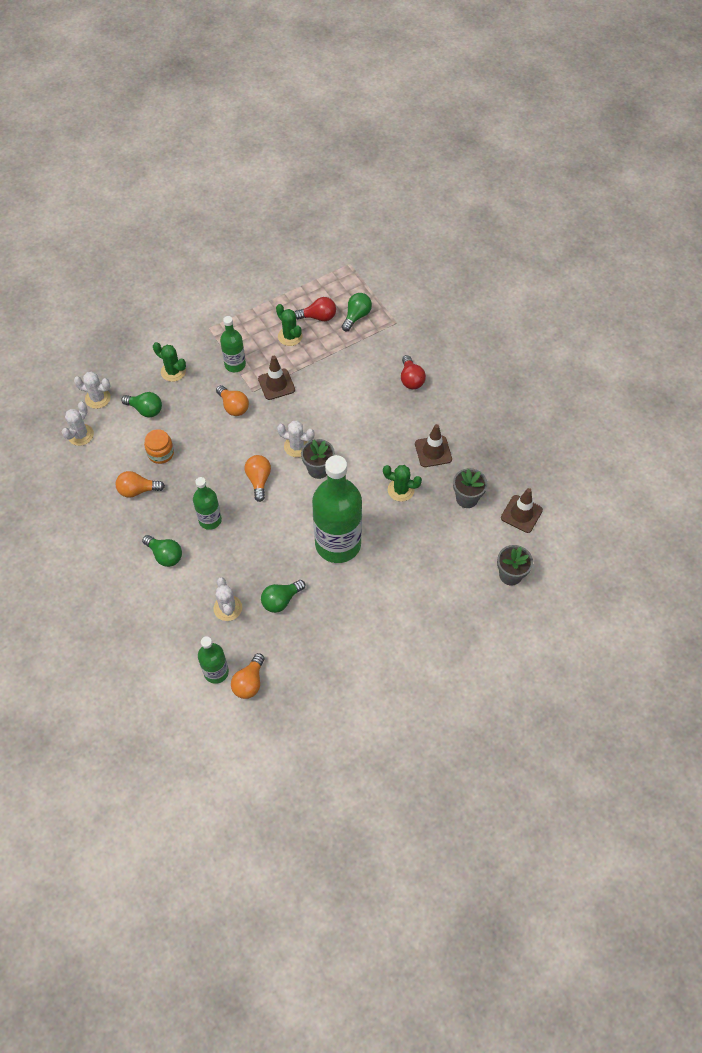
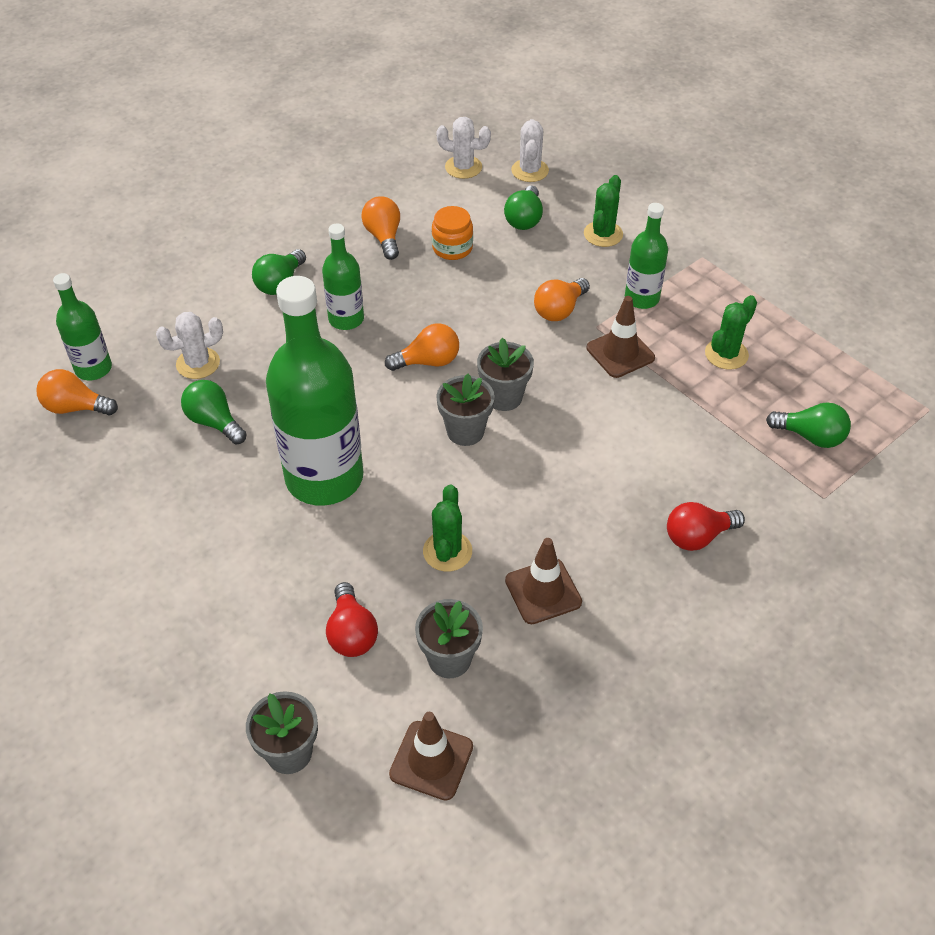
camera: 80 degrees right, 10 degrees down
(297, 446) = (504, 397): white cactus -> grey flower pot
(318, 317) = (785, 384): red light bulb -> red light bulb (351, 633)

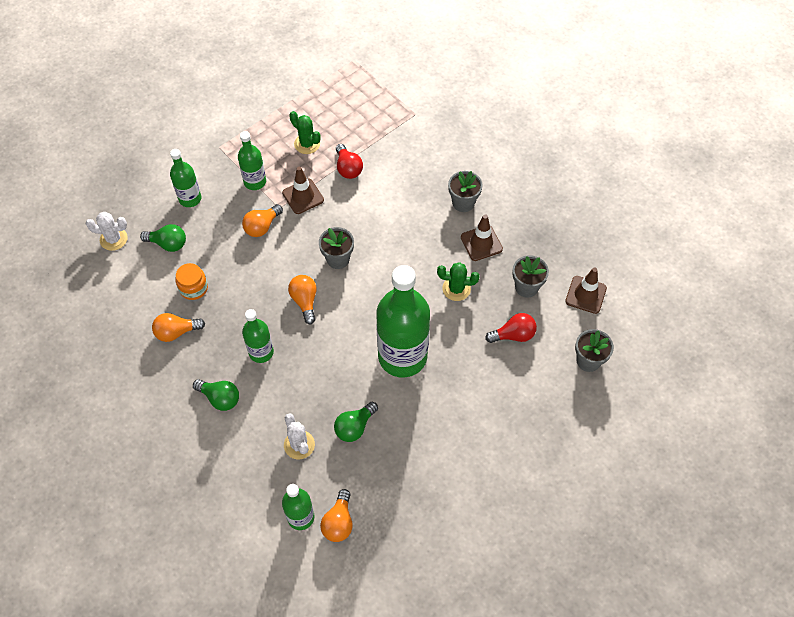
camera: 90 degrees left, 10 degrees up
(463, 167) = (102, 281): white cactus -> none
(465, 431) = (365, 280): grey flower pot -> grey flower pot (463, 203)
(559, 310) = (262, 226): orange light bulb -> orange light bulb turned 90 degrees clockwise
(603, 234) = (190, 198): green cactus -> green bottle
(698, 536) = (442, 171): red light bulb -> red light bulb (348, 168)
(810, 436) = (372, 113): green light bulb -> none

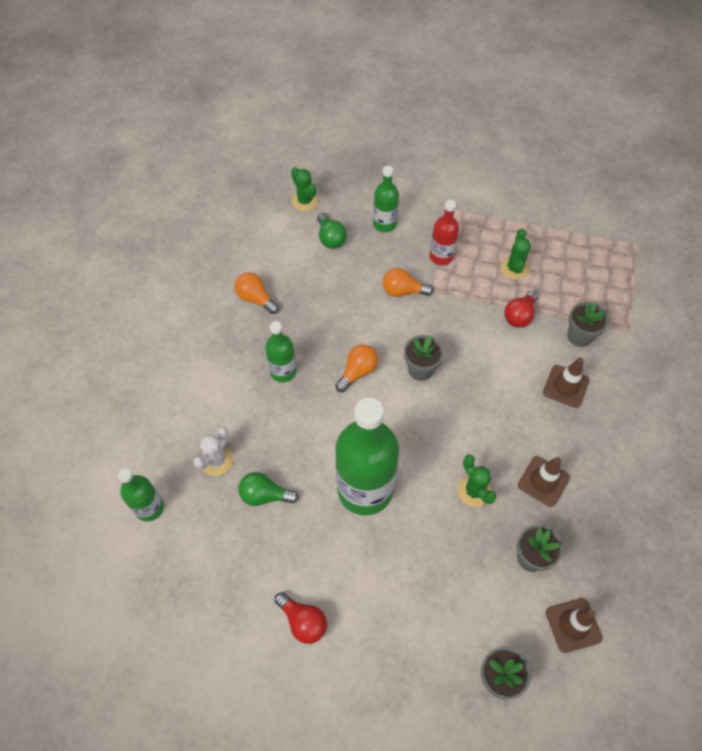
camera: 55 degrees right, 0 degrees up
(113, 239) = (305, 201): white cactus -> green cactus
(193, 288) = (304, 283): orange jar -> none
(220, 398) = (218, 370): green light bulb -> none
(255, 182) = (441, 257): green bottle -> red bottle
(303, 196) = (459, 301): brown traffic cone -> brown traffic cone (566, 386)
(339, 522) = (163, 543): orange light bulb -> none
(463, 203) = (573, 435): grey flower pot -> grey flower pot (579, 336)
(513, 335) = (467, 579): red light bulb -> red light bulb (303, 621)

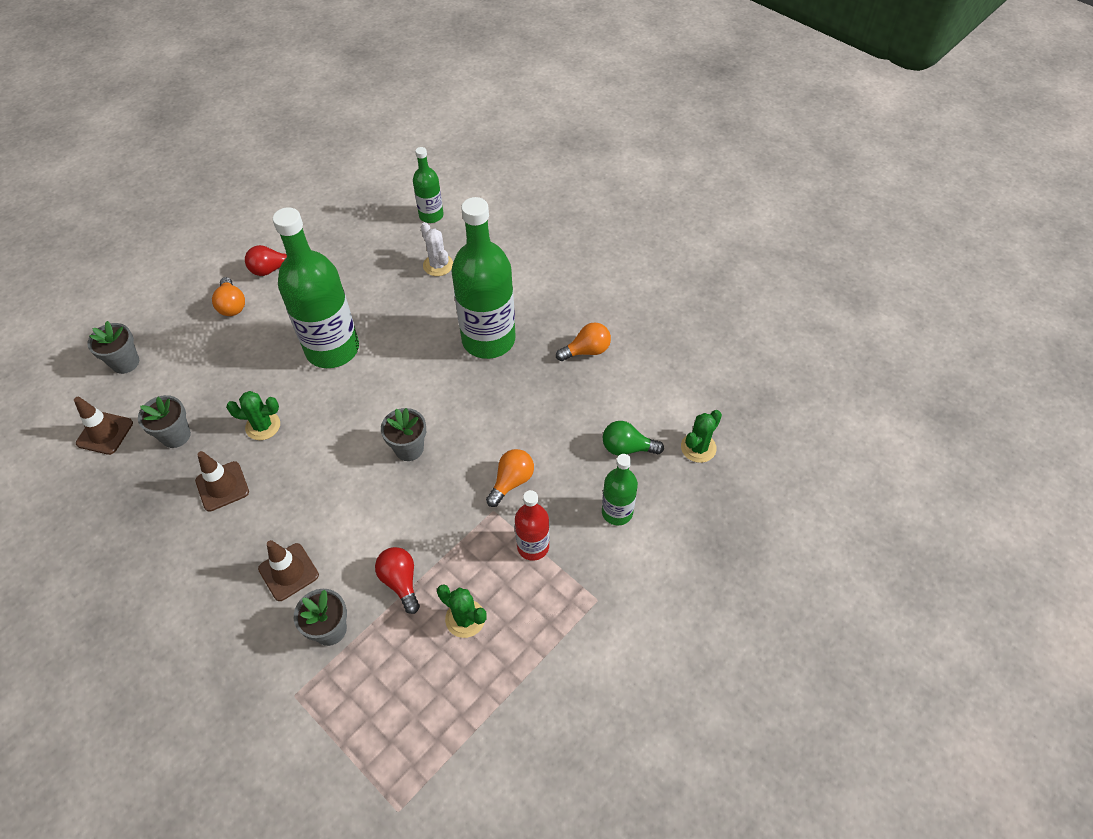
camera: 120 degrees right, 5 degrees down
(265, 495) = (384, 283): green light bulb -> none
(283, 371) = (488, 340): green bottle -> green bottle, size x1.96
(305, 201) = (698, 447): green cactus -> green cactus turned 45 degrees counterclockwise
(357, 372) = (446, 395): orange light bulb -> orange light bulb (232, 305)

